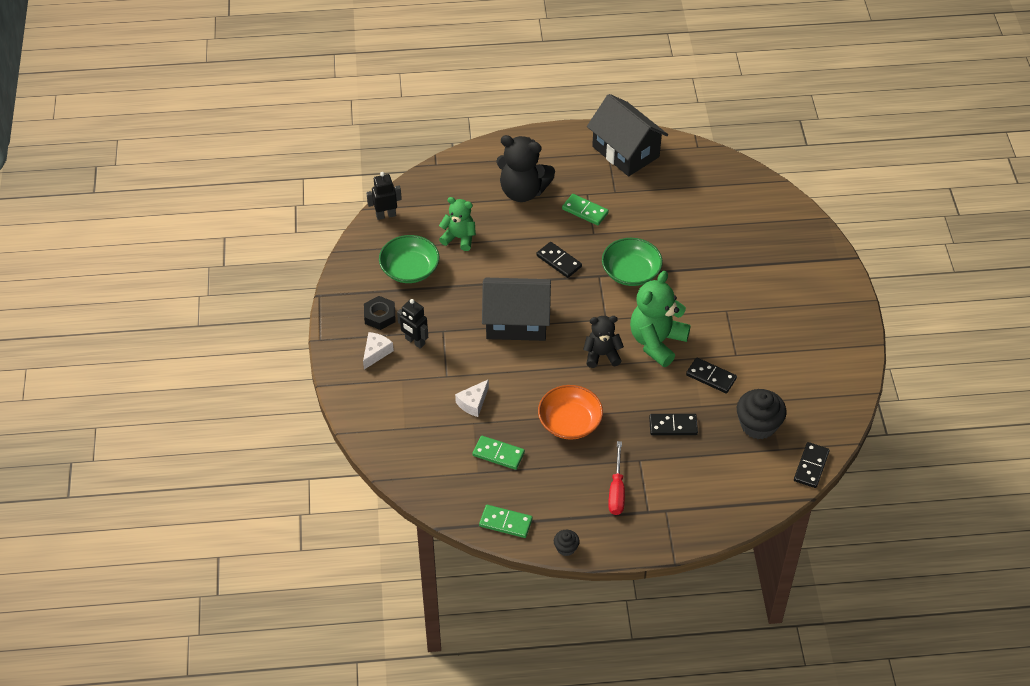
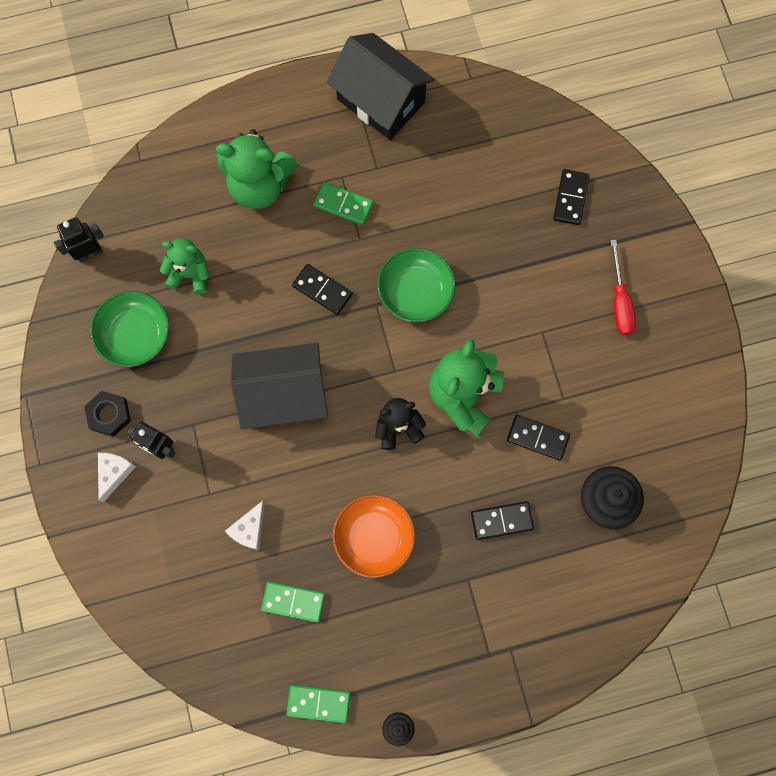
camera: 10 degrees left, 25 degrees up
(523, 191) = (259, 186): black teddy bear -> green teddy bear
(616, 490) = (447, 630): red screwdriver -> red screwdriver (619, 301)
(811, 466) = (677, 552): black domino -> black domino (570, 198)

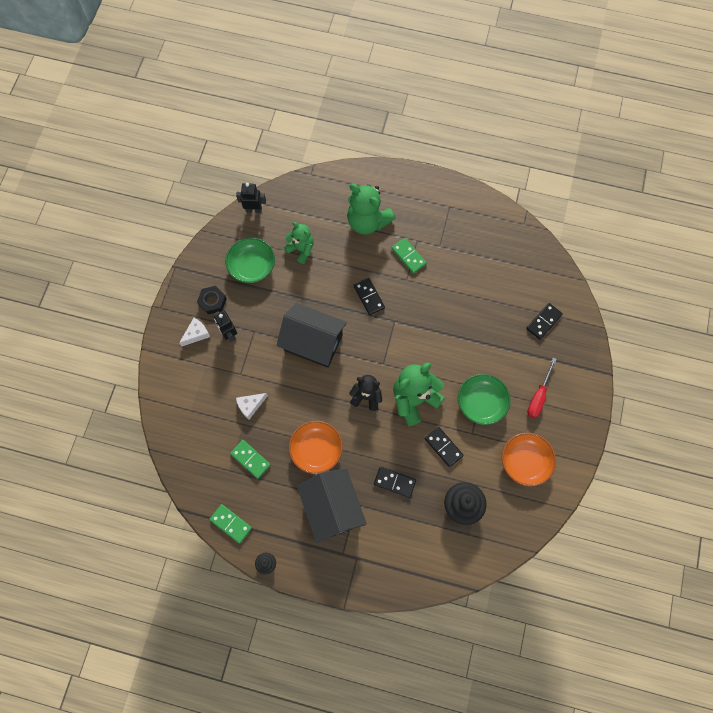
camera: 30 degrees right, 5 degrees down
(381, 100) = (464, 210): black house -> black house (332, 508)
(415, 292) = (421, 326): green bowl -> green bowl (481, 402)
(651, 397) = (525, 461): none -> orange bowl

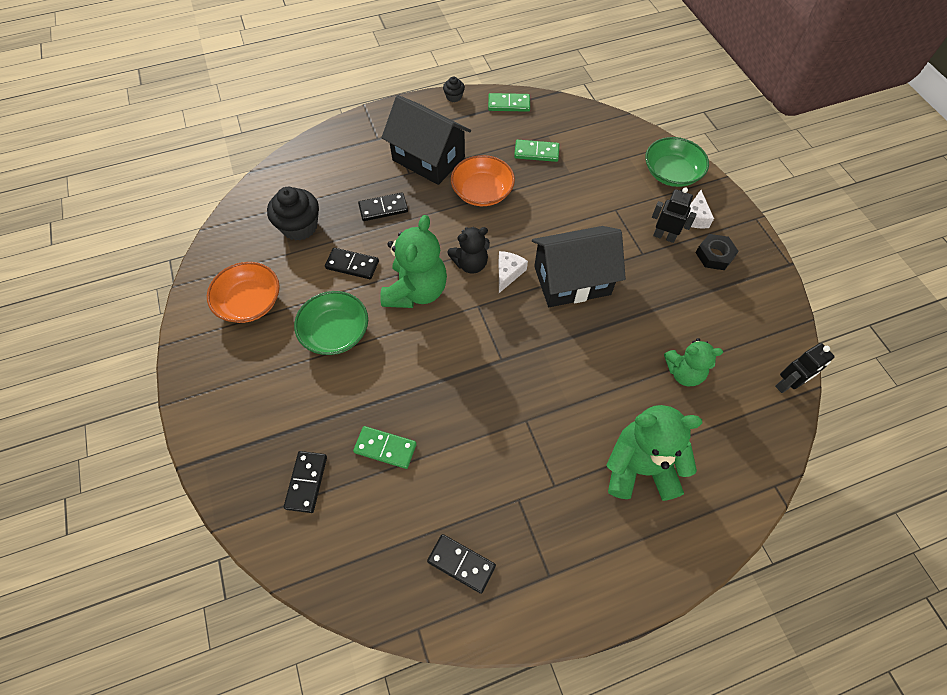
camera: 145 degrees right, 10 degrees down
(250, 405) = (578, 190): white cheese -> white cheese (508, 273)
(252, 266) = (716, 317): green bowl -> green bowl (671, 173)
(369, 297) = (554, 368): black domino -> black domino (461, 564)
(408, 256) = (548, 454): green domino -> green domino (385, 448)
(538, 396) = (267, 380): red screwdriver -> none

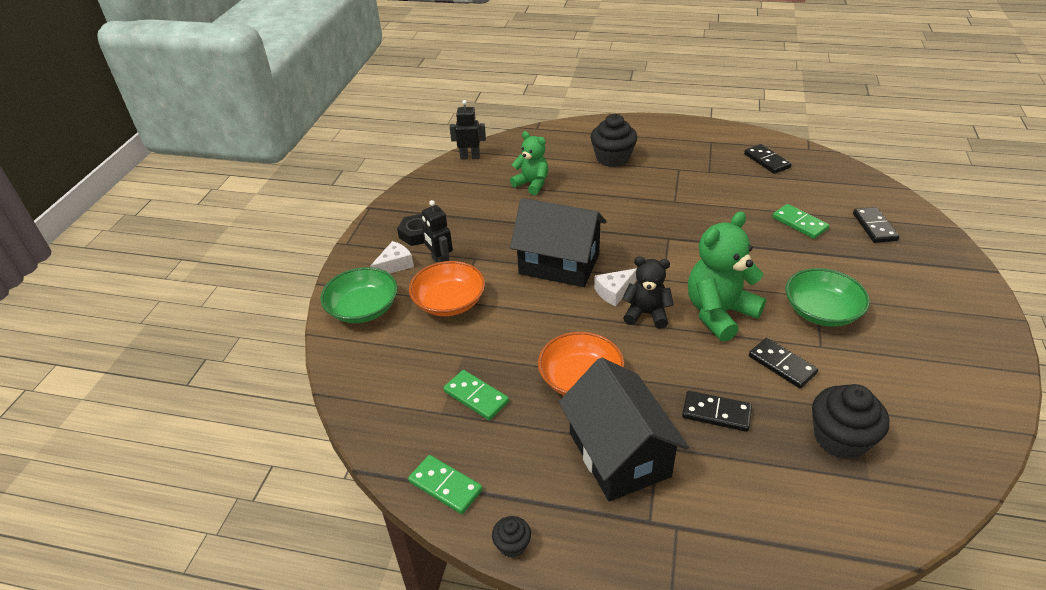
camera: 145 degrees left, 20 degrees down
(250, 302) = (920, 375): orange bowl -> orange bowl (449, 302)
(306, 482) = (874, 227): black domino -> black domino turned 45 degrees counterclockwise
(640, 467) = (612, 158): green teddy bear -> black cupcake

